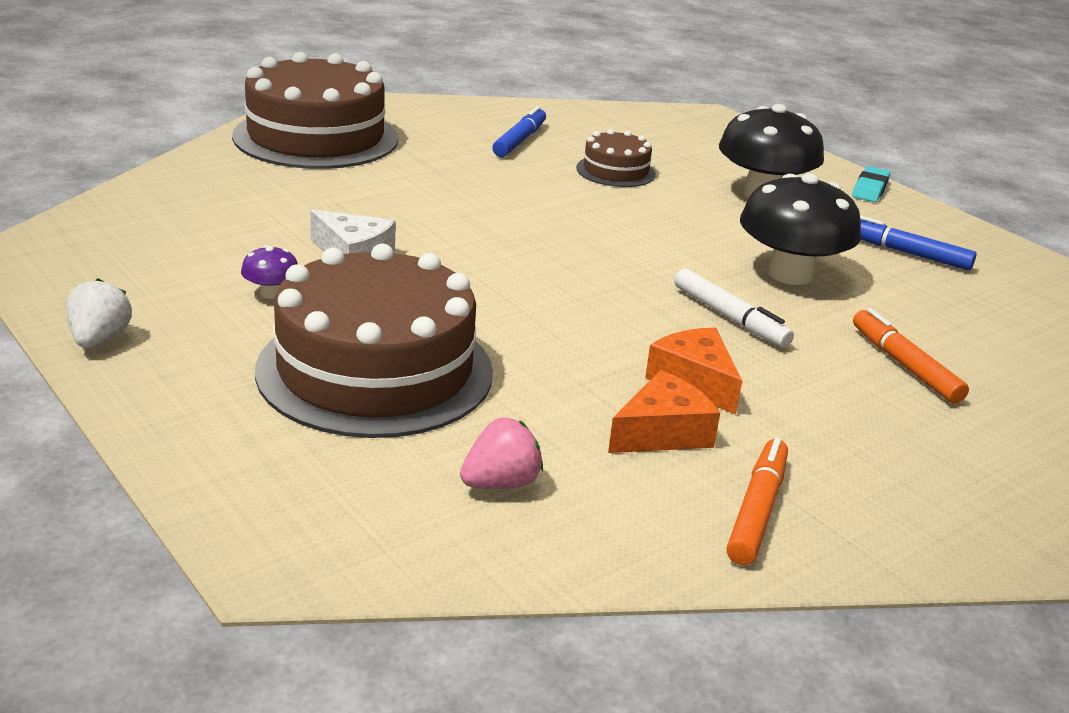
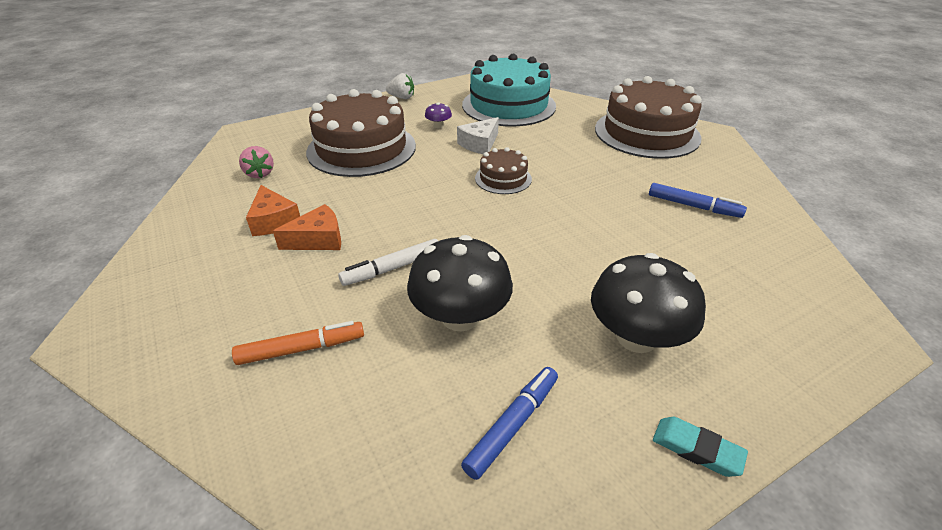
camera: 100 degrees right, 10 degrees up
(181, 226) = (508, 105): none -> turquoise cake
(615, 171) = (651, 248): brown cake -> brown cake (503, 178)
(757, 510) = (193, 241): orange marker -> none

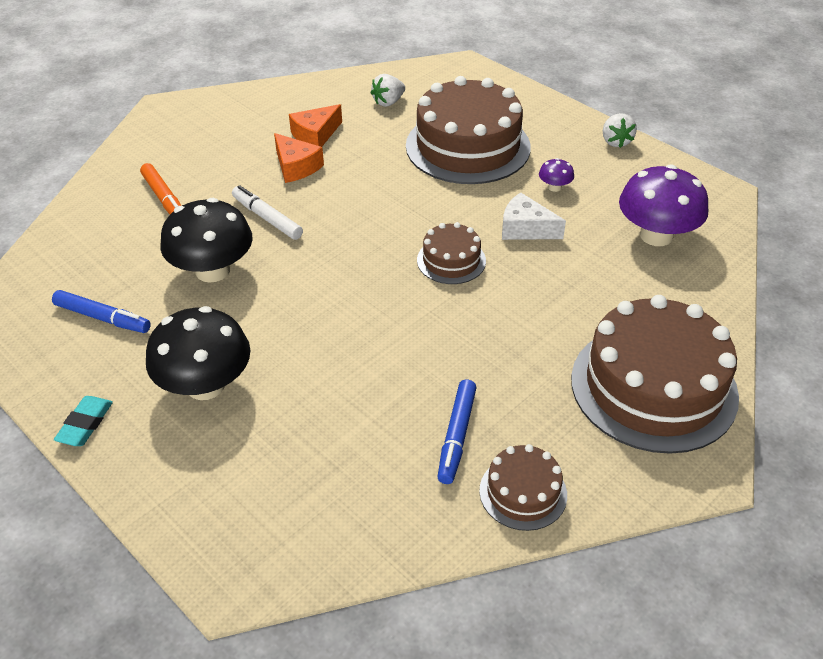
camera: 75 degrees right, 5 degrees up
(259, 174) = (388, 102): pink strawberry -> white strawberry
(508, 105) = (656, 235): turquoise cake -> purple mushroom
(741, 190) = (523, 492): none -> brown cake

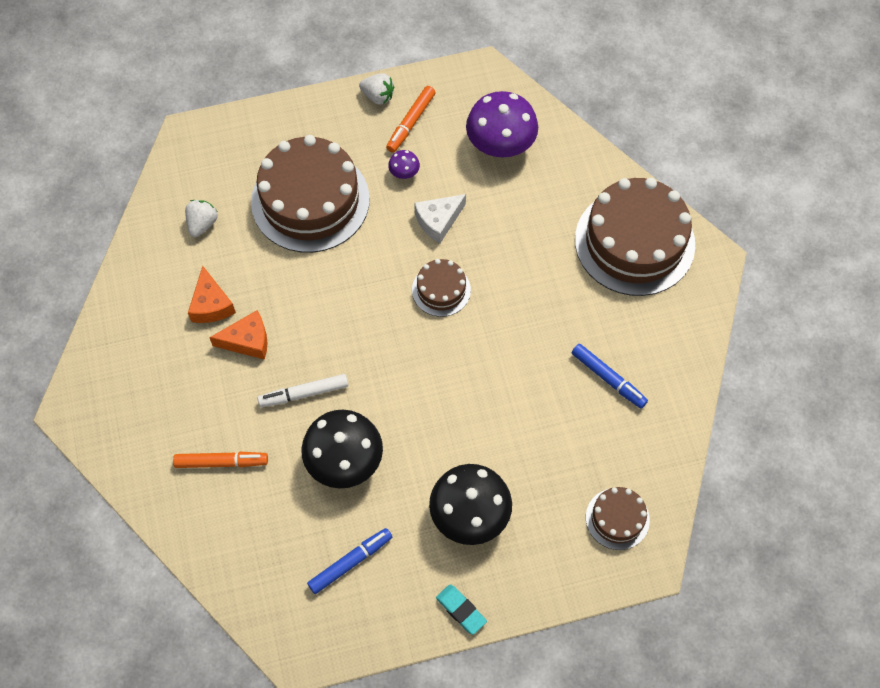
camera: 60 degrees left, 20 degrees up
(388, 102) = (202, 224): white strawberry -> white strawberry turned 150 degrees counterclockwise
(523, 492) = (672, 366): brown cake -> brown cake (617, 518)
(611, 170) = (410, 123): none -> orange marker

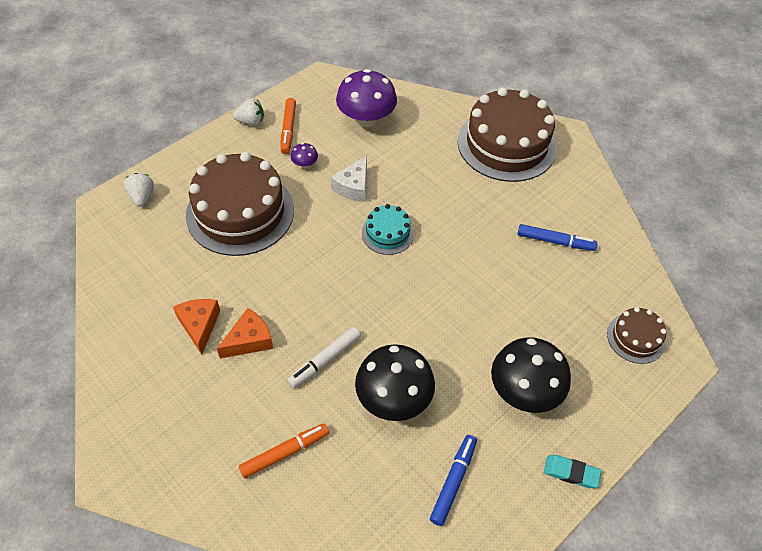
camera: 30 degrees left, 10 degrees down
(202, 224) = (155, 266): white strawberry -> white strawberry (142, 197)
(211, 304) = (199, 325): orange cheese -> orange cheese turned 150 degrees counterclockwise
(441, 290) = (387, 233): brown cake -> turquoise cake

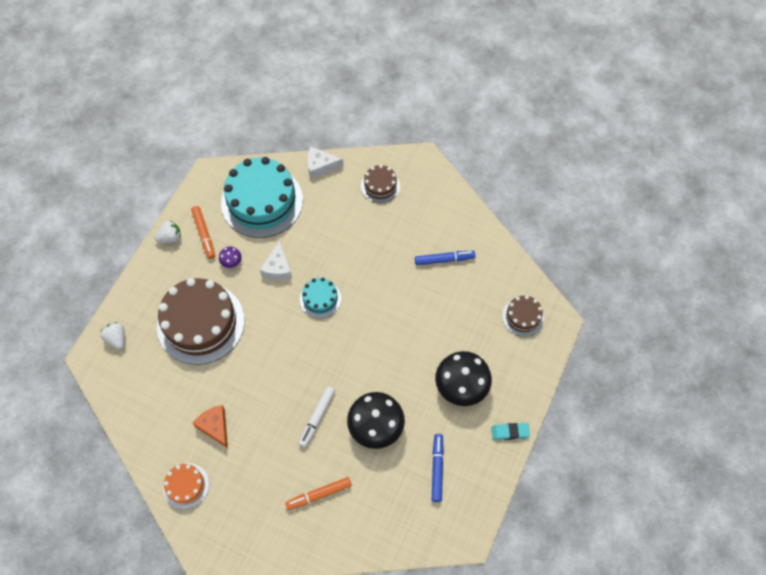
camera: 20 degrees left, 10 degrees up
(131, 378) = (186, 486): none -> orange cake
(249, 340) = (257, 424): orange cheese -> none
(285, 453) = (319, 494): orange marker -> orange marker turned 150 degrees counterclockwise
(366, 119) = (262, 201): purple mushroom -> turquoise cake
(446, 106) = (320, 166): none -> white cheese
(506, 144) = (380, 186): brown cake -> brown cake, size x0.48

